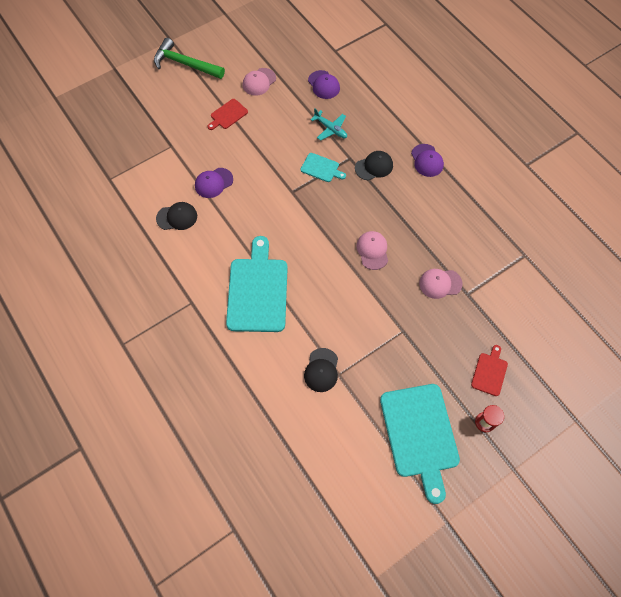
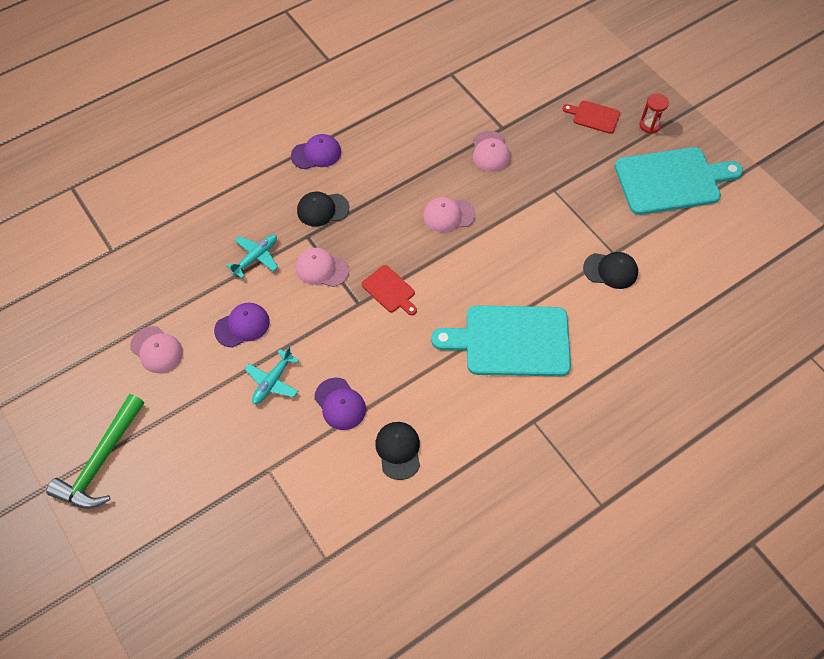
camera: 90 degrees left, 5 degrees down
(227, 115) = (216, 391): red cutting board -> red cutting board (390, 290)
(232, 144) = (272, 382): none -> turquoise plane
(321, 168) = (322, 269): turquoise cutting board -> pink cap
(324, 85) = (175, 265): purple cap -> purple cap (242, 326)
(374, 166) = (322, 209): black cap -> black cap turned 75 degrees counterclockwise

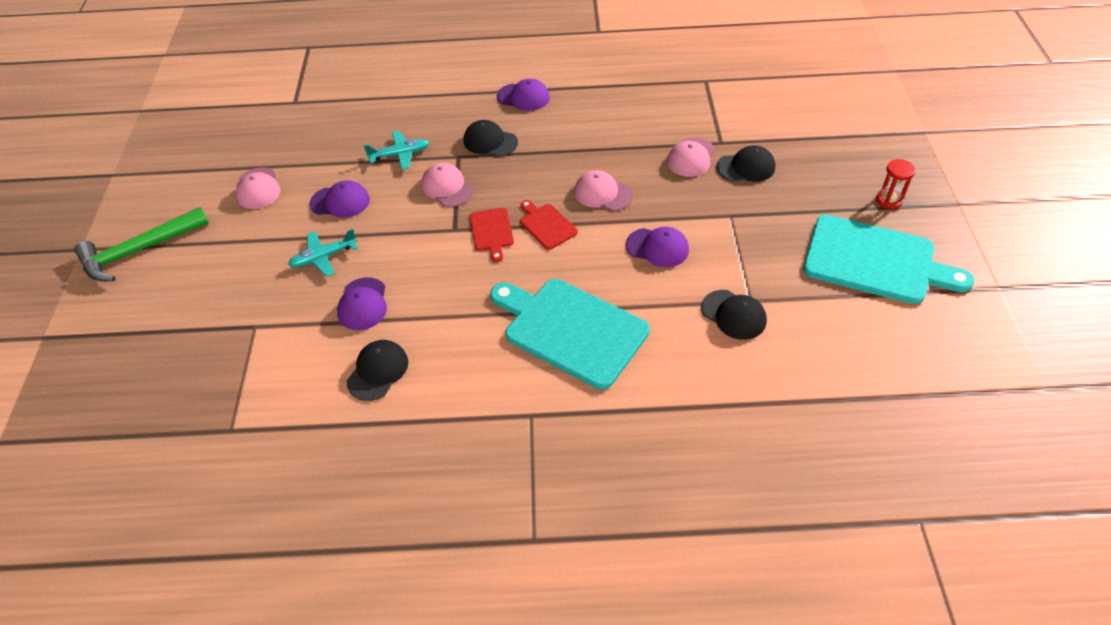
camera: 35 degrees right, 10 degrees down
(522, 242) = (657, 247): none -> purple cap
(536, 142) = (746, 167): none -> black cap
(594, 116) = (829, 169): red cutting board -> red cutting board (546, 225)

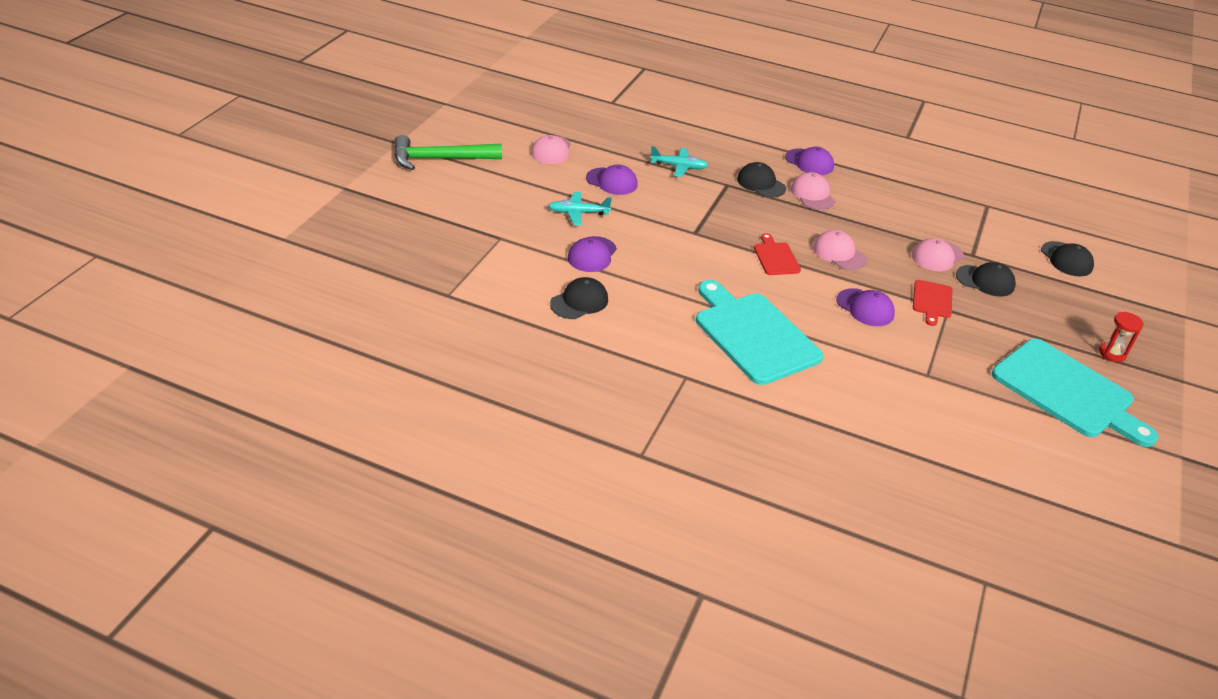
camera: 20 degrees right, 10 degrees down
(447, 187) = (705, 202): pink cap -> pink cap (812, 194)
(491, 232) = (725, 245): red cutting board -> red cutting board (932, 301)
(733, 315) = (905, 378): black cap -> black cap (1066, 259)

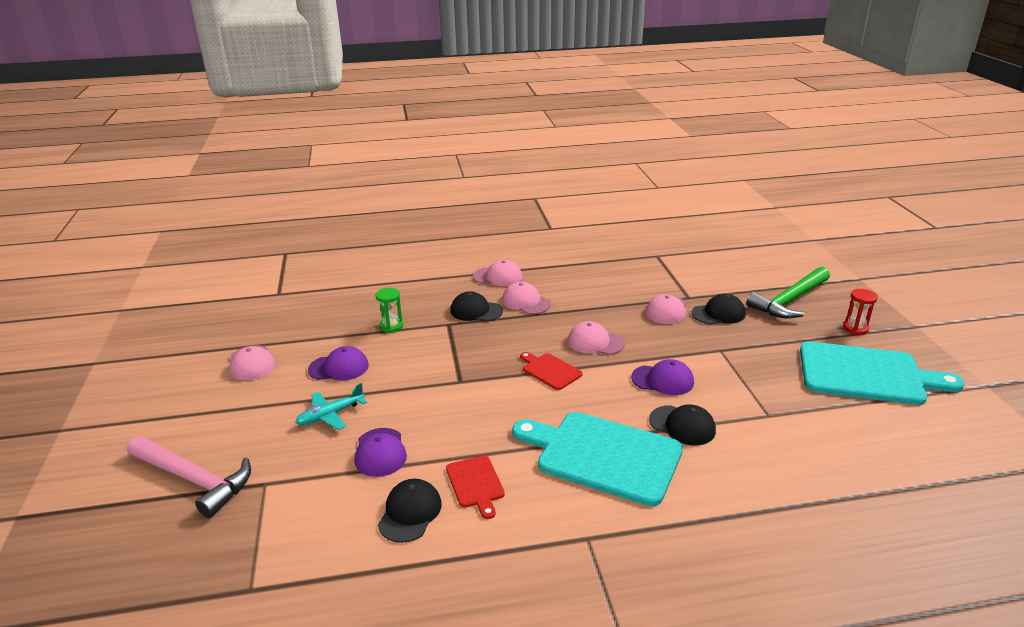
camera: 30 degrees left, 10 degrees down
(440, 159) = (128, 425): green hammer -> green hammer (790, 300)
(458, 214) = (193, 479): none -> pink hammer
(679, 167) = (391, 326): turquoise plane -> green hourglass
(809, 162) = (498, 277): purple cap -> pink cap
(932, 301) = (702, 348): red cutting board -> red cutting board (475, 484)
(1066, 259) = (748, 272): black cap -> black cap (682, 425)

